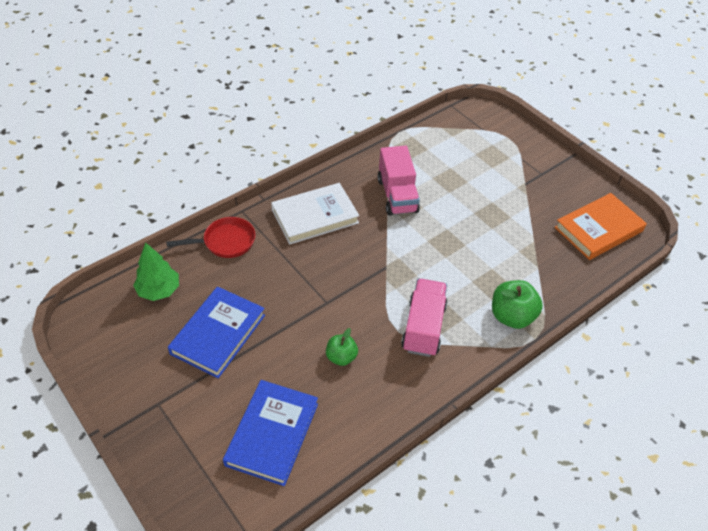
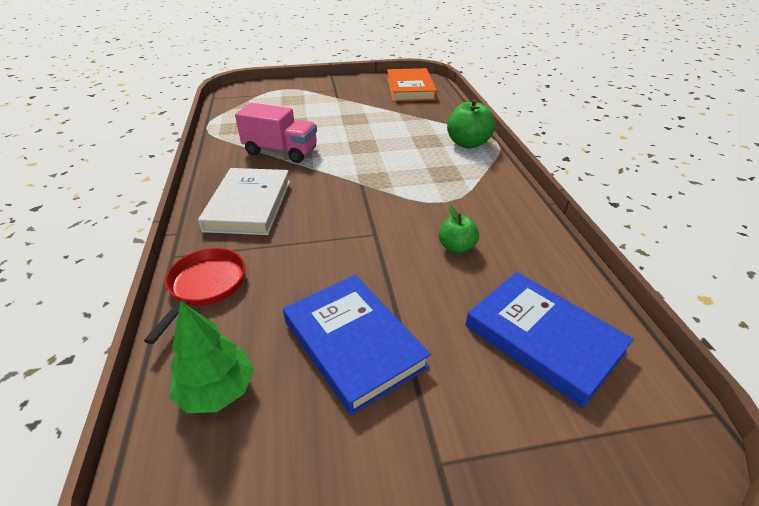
camera: 60 degrees left, 10 degrees down
(423, 327) = (451, 187): pink truck -> none

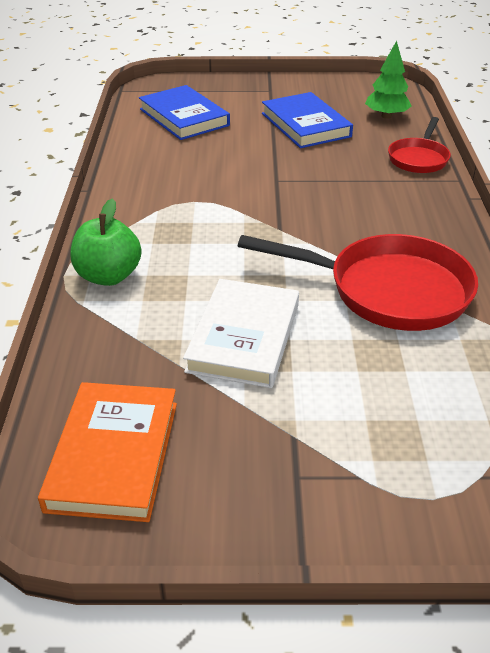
camera: 170 degrees left, 0 degrees up
(249, 205) = (407, 217): white book -> white book (244, 337)
(281, 151) = (389, 290): pink truck -> red pan
(456, 247) = (207, 164): green apple -> none

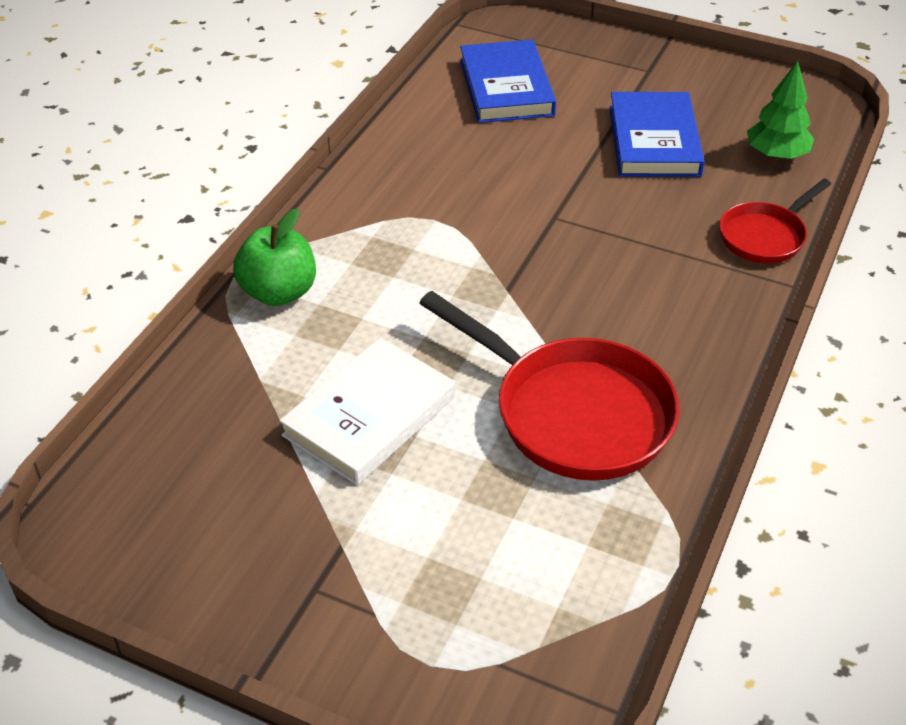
camera: 25 degrees right, 5 degrees up
(114, 455) = (161, 499): orange book -> none

